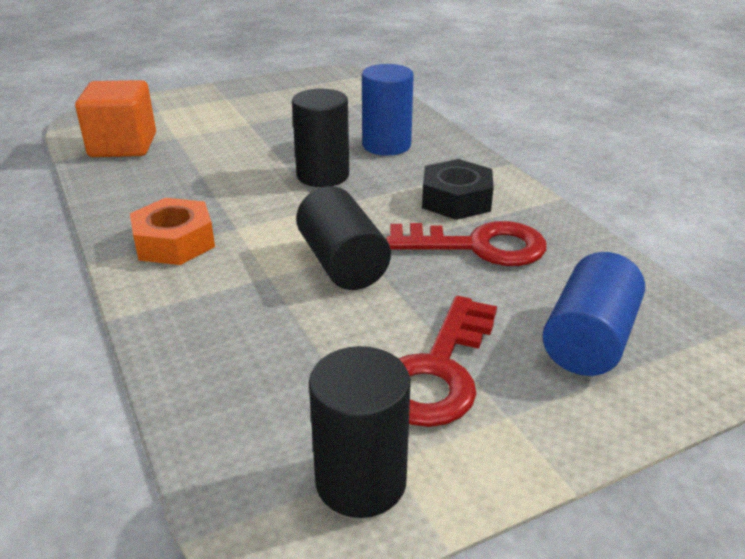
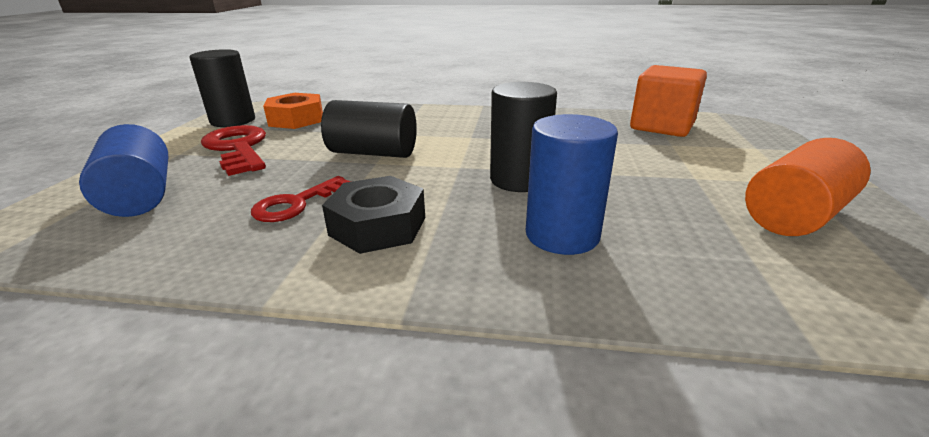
camera: 125 degrees right, 5 degrees down
(174, 242) = (476, 121): orange nut -> orange nut (296, 119)
(284, 98) = (795, 215): none -> orange cylinder
(478, 246) = (296, 204): red key -> red key, size x0.64

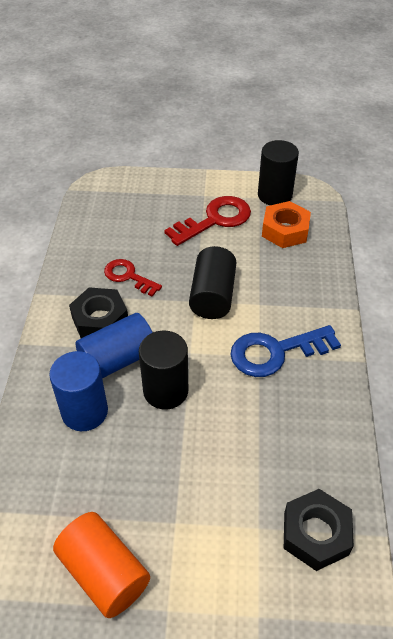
camera: 85 degrees right, 20 degrees up
(140, 196) = (139, 208): blue cylinder -> blue cylinder (118, 359)
(467, 130) = (276, 352): none -> blue key
(662, 126) = (316, 533): orange cube -> black nut

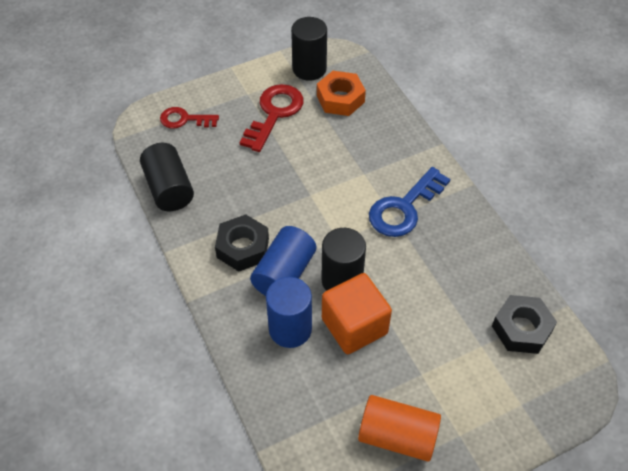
camera: 30 degrees left, 5 degrees up
(128, 276) = (237, 198): red key -> red key (184, 119)
(145, 439) = (354, 326): none -> orange cube
(212, 296) = (322, 183): black cylinder -> black cylinder (169, 188)

